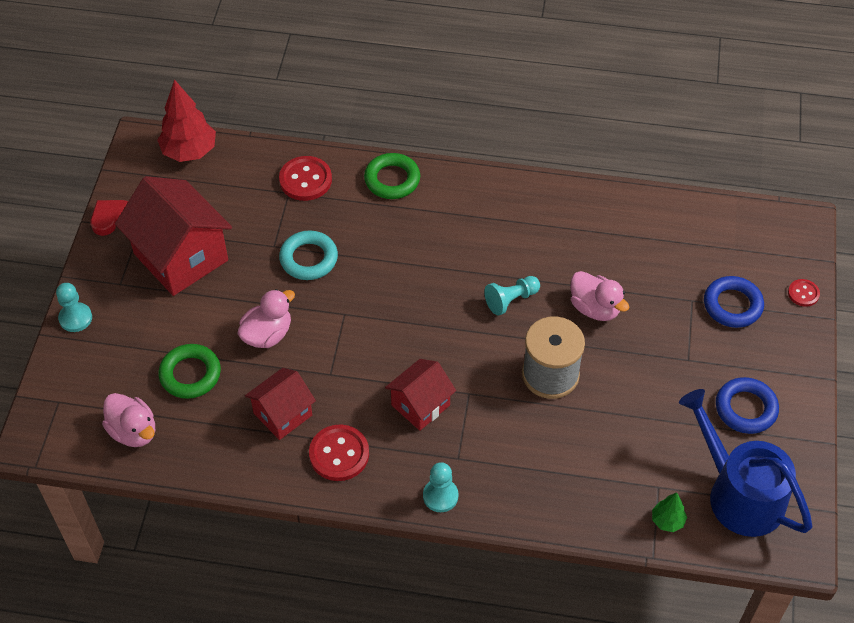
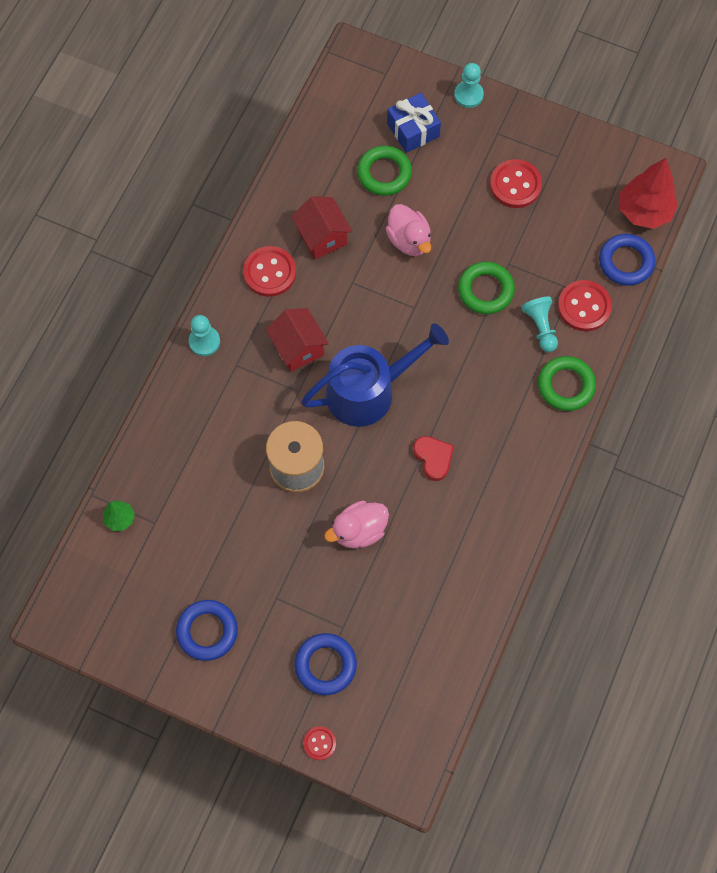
camera: 105 degrees right, 15 degrees up
(111, 218) = (576, 135): red heart -> red heart (433, 458)
(129, 359) = (413, 130): none -> blue gift
(133, 431) = (340, 124): pink duck -> none
(181, 257) = (515, 185): red house -> red button
(249, 157) = (626, 262): none -> blue ring
(308, 259) = (485, 290): turquoise ring -> green ring
(511, 300) = (389, 456): turquoise pawn -> turquoise pawn (540, 327)
(739, 494) = (124, 590): blue watering can -> blue watering can (368, 391)

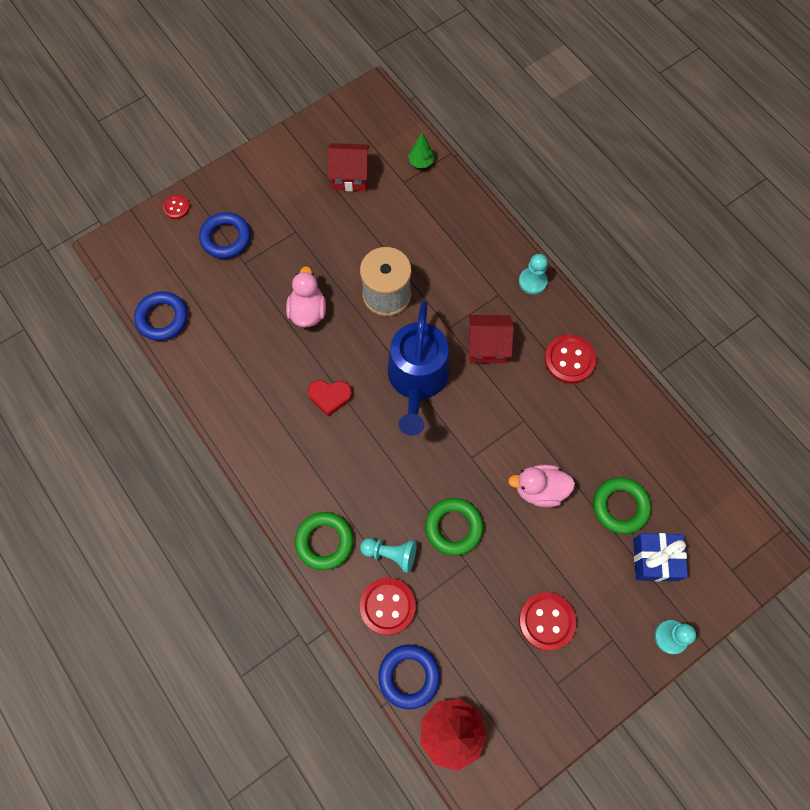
camera: 120 degrees right, 0 degrees up
(207, 631) = (302, 178): blue ring -> blue ring (162, 318)
(322, 237) = (581, 419): red house -> red house (350, 176)

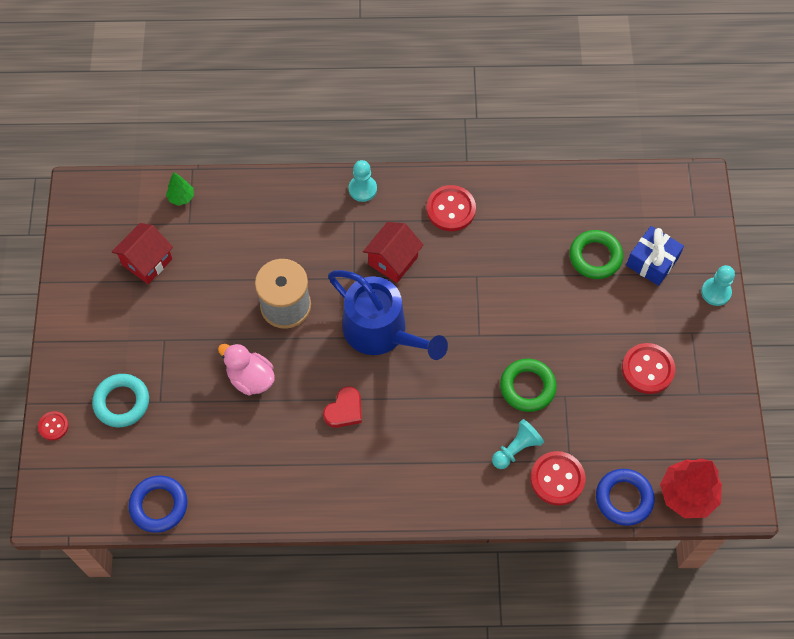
camera: 55 degrees left, 5 degrees down
(226, 238) = (122, 402): blue ring -> turquoise ring
(324, 541) = (469, 494): green ring -> none
(539, 490) = (541, 304): pink duck -> none

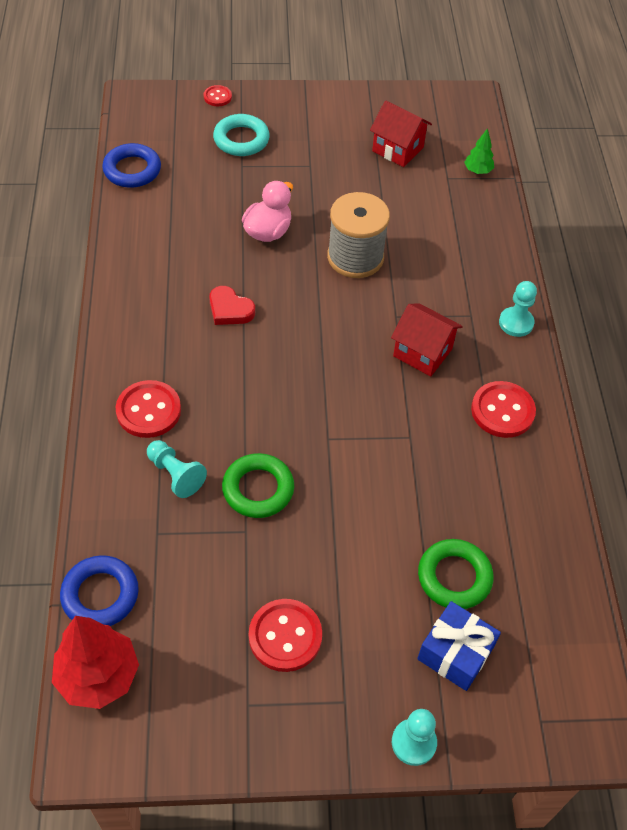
camera: 85 degrees right, 10 degrees down
(381, 331) = (328, 341): blue watering can -> none
(557, 479) = (133, 518): red button -> red button (148, 410)

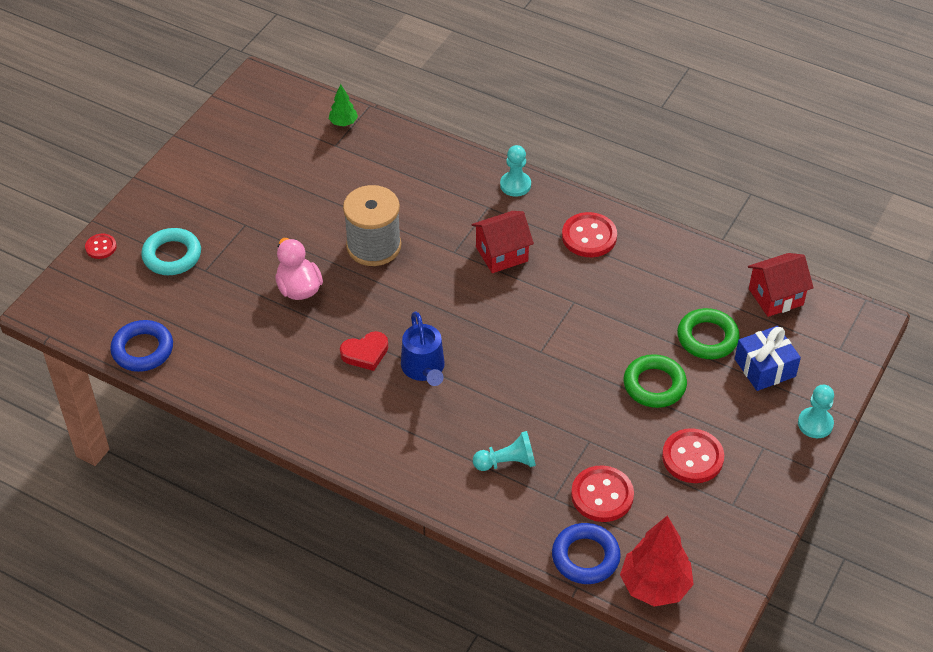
camera: 55 degrees left, 5 degrees down
(148, 410) = (431, 453): red button -> red button (602, 495)
(243, 359) = (424, 368): none -> blue watering can
(258, 489) = (557, 416): green ring -> green ring (654, 385)
(398, 149) = (276, 159): red house -> red house (776, 297)

